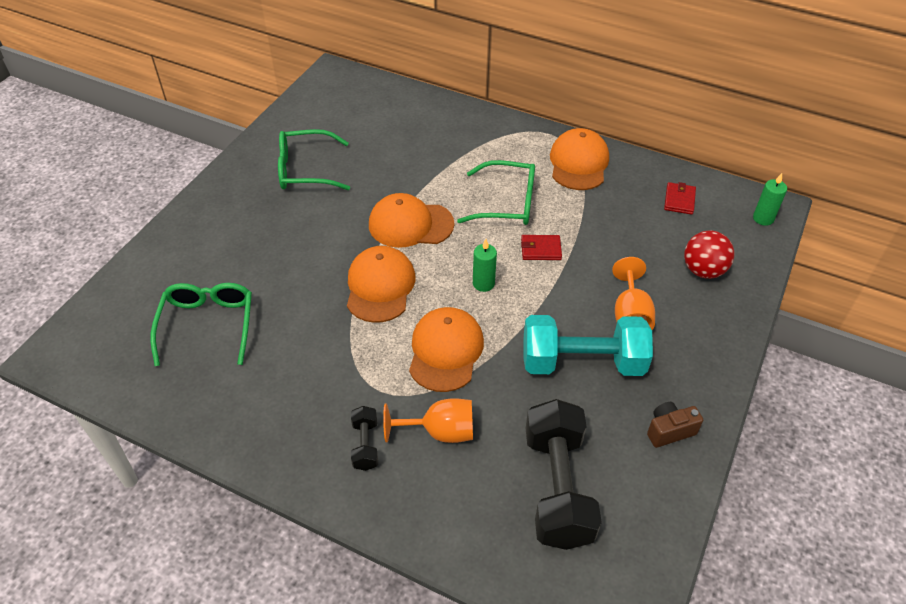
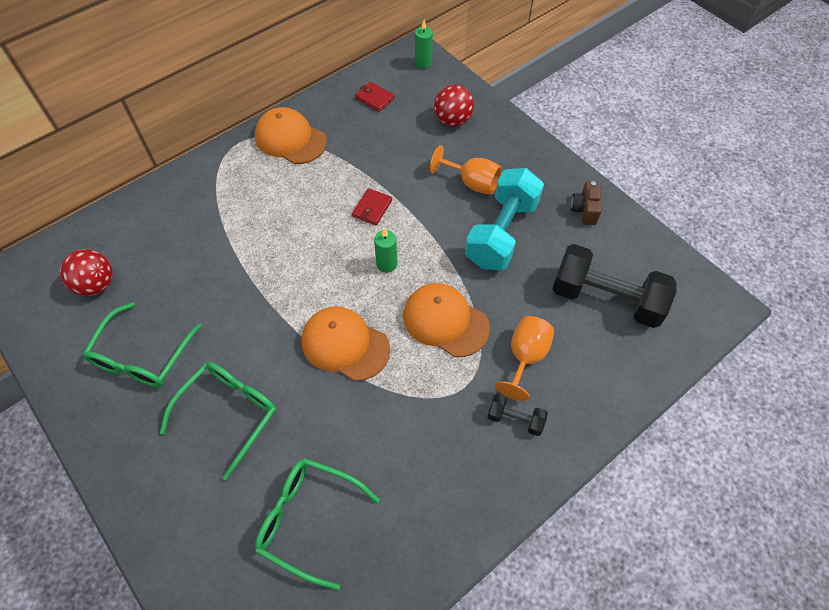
camera: 65 degrees left, 10 degrees up
(354, 118) = (96, 285): none -> red ball
(410, 224) = (282, 291): orange cap -> none
(507, 203) = (304, 208): green glasses -> green glasses (229, 413)

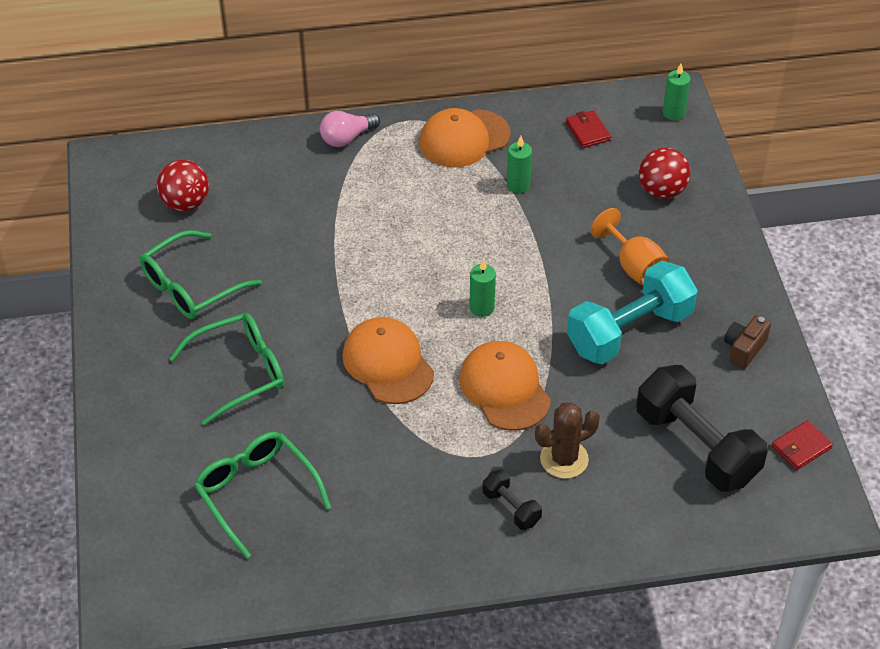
camera: 30 degrees right, 10 degrees down
(200, 175) = (347, 138): none -> pink light bulb
(290, 139) = (464, 139): orange cap -> orange cap turned 90 degrees counterclockwise
(352, 158) = (518, 185): none -> green candle
(372, 208) = (504, 246): red wallet -> red wallet (801, 447)
(525, 357) = (564, 459): orange goblet -> brown cactus

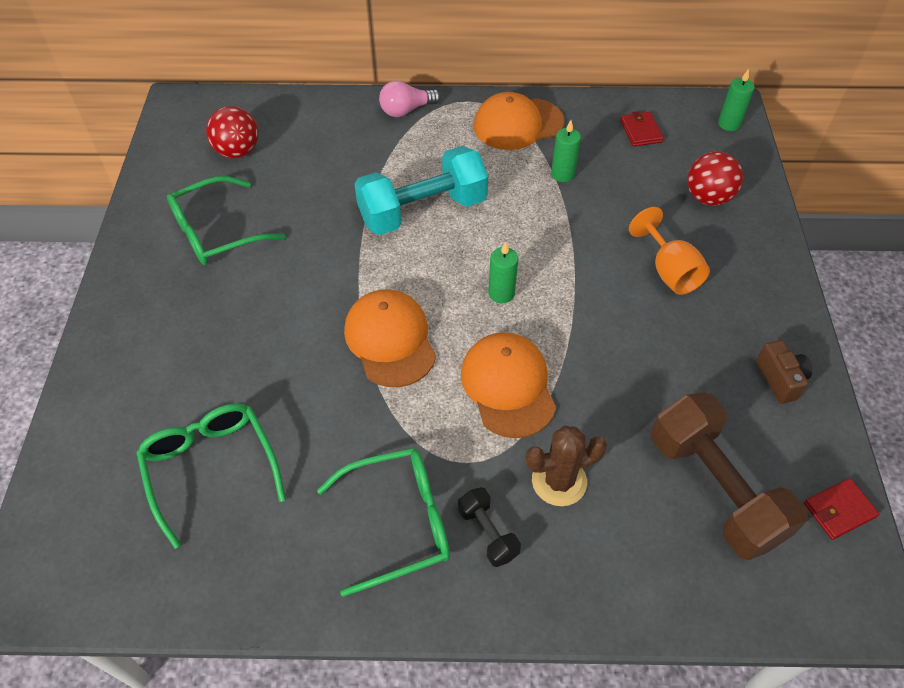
camera: 10 degrees right, 5 degrees up
(240, 372) = (236, 327): green glasses -> green glasses (398, 522)
(629, 331) = (654, 341): turquoise dumbbell -> turquoise dumbbell (422, 211)
(696, 446) = (714, 489): black dumbbell -> brown dumbbell
(744, 349) = (780, 379): brown camera -> brown camera turned 120 degrees clockwise

